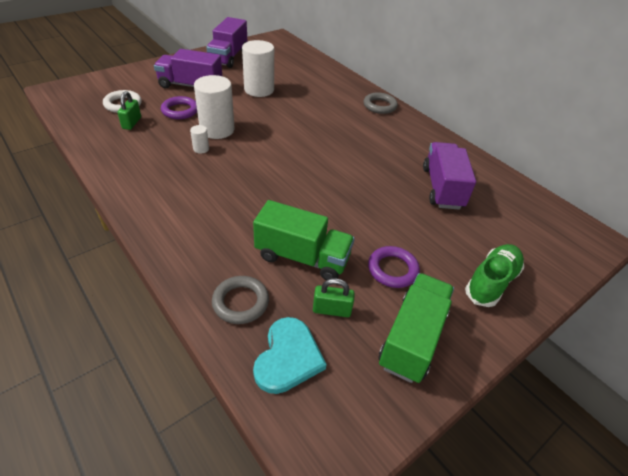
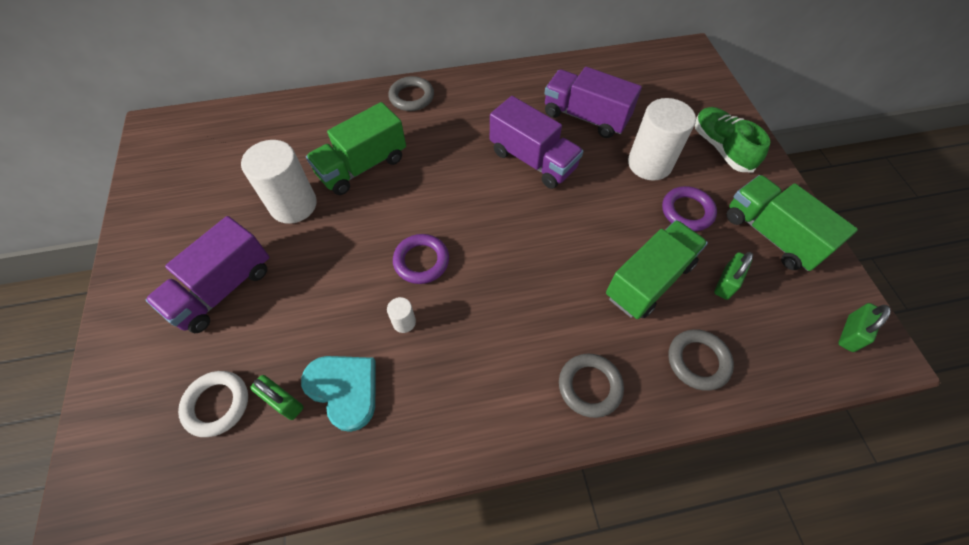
camera: 60 degrees left, 15 degrees up
(180, 111) = (288, 323): purple ring -> purple ring (421, 261)
(190, 242) = (589, 386): none -> grey ring
(217, 130) = (367, 289): white cylinder -> white cylinder (649, 164)
(228, 57) = (168, 211): purple truck -> purple truck (532, 160)
(288, 357) = (775, 342): turquoise heart -> turquoise heart (344, 389)
(306, 104) = (362, 166): none -> green truck
(332, 426) = (850, 333): none -> green padlock

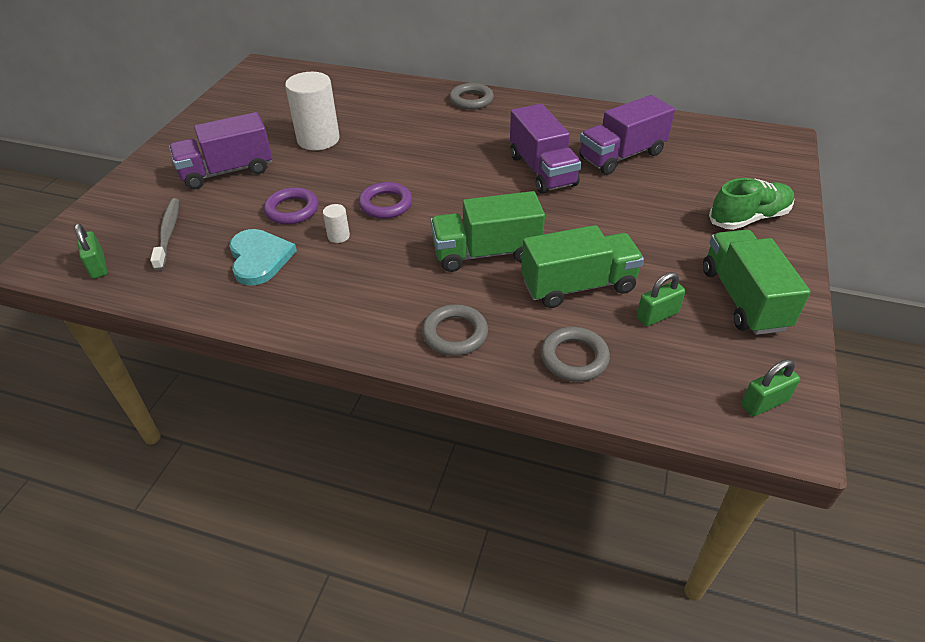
camera: 30 degrees right, 15 degrees down
(217, 404) = (168, 233): white ring -> grey toothbrush
(283, 402) = (212, 249): green padlock -> green padlock (98, 266)
(362, 166) = (391, 132): green truck -> green truck (486, 253)
(585, 117) = (621, 156): purple truck -> purple truck turned 90 degrees counterclockwise
(649, 164) = (657, 207): white cylinder -> none
(687, 211) = (664, 252): purple ring -> purple ring (292, 210)
(721, 148) = (748, 218): green shoe -> green shoe turned 60 degrees clockwise

